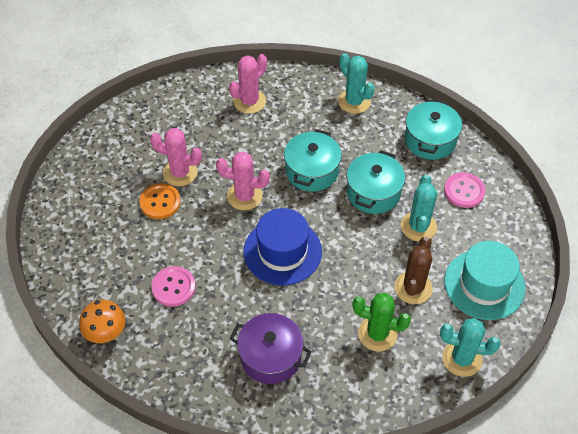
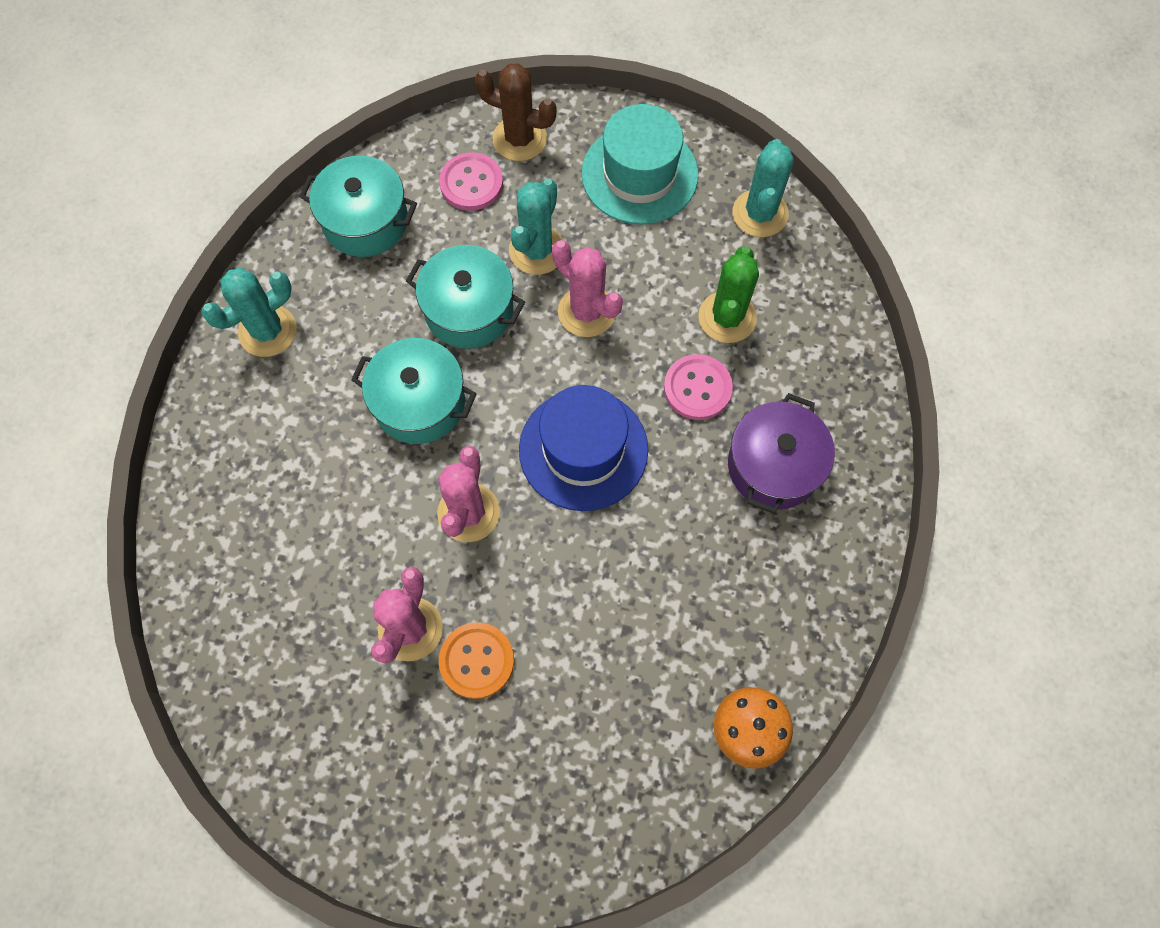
camera: 90 degrees left, 15 degrees up
(173, 287) = (655, 623): pink button -> pink button (697, 388)
(249, 101) = (247, 509): pink cactus -> pink cactus (586, 312)
(413, 288) = (647, 265): brown cactus -> brown cactus (519, 139)
(418, 226) = (537, 250): turquoise cactus -> turquoise cactus turned 75 degrees counterclockwise

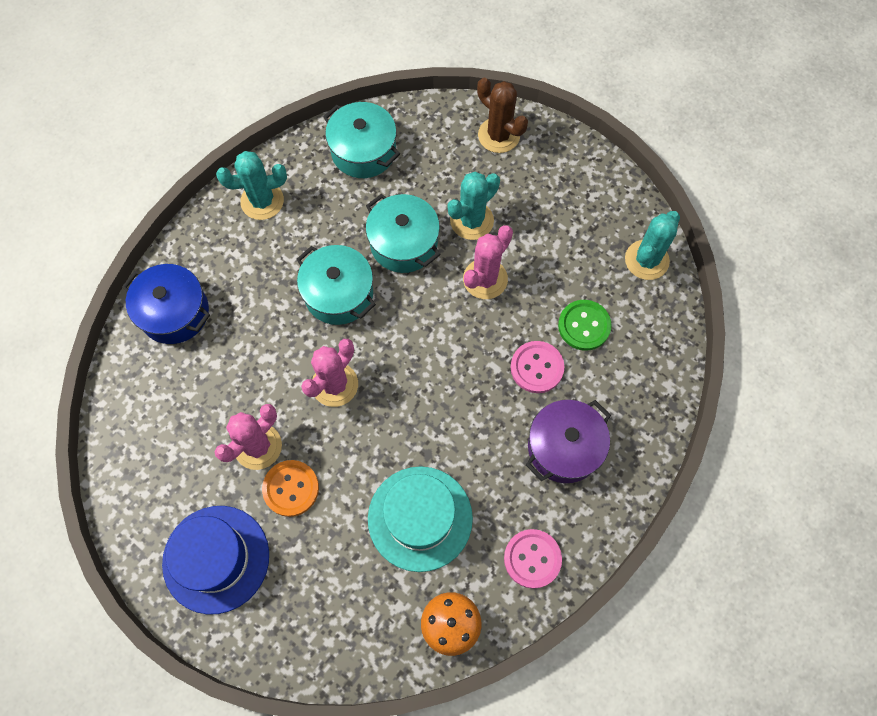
camera: 25 degrees right, 0 degrees up
(222, 513) = (174, 312): none -> blue pot
(471, 183) = (449, 154): pink button -> pink button (532, 559)
(583, 449) = (434, 376): blue hat -> blue hat (216, 559)
(586, 312) = (485, 279): pink cactus -> pink cactus turned 60 degrees clockwise
(639, 174) = (572, 195): turquoise hat -> turquoise hat (420, 518)
(727, 317) = (584, 326): green cactus -> green button

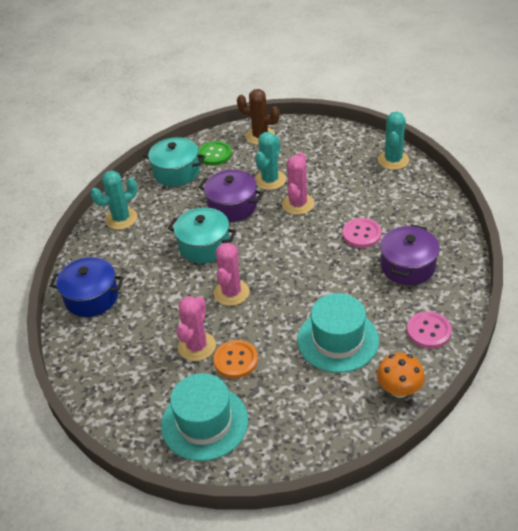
camera: 20 degrees left, 25 degrees down
(216, 559) = (204, 423): blue hat -> turquoise hat
(404, 243) = (232, 206): turquoise pot -> purple pot
(584, 326) = (377, 203): green button -> green button (214, 154)

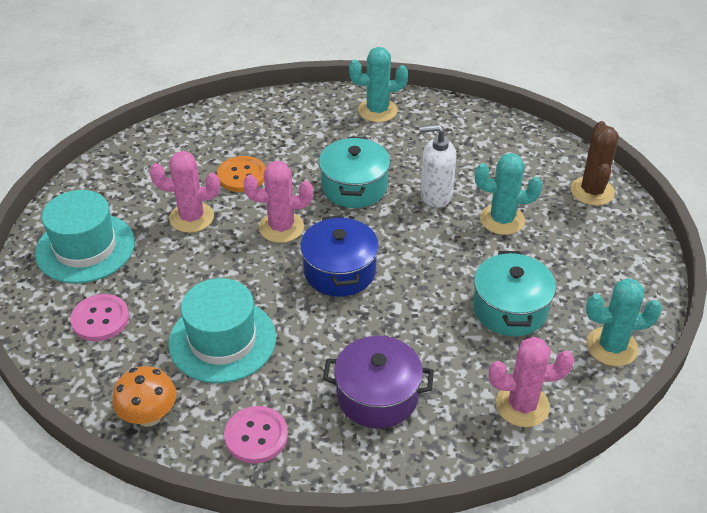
camera: 70 degrees right, 0 degrees up
(91, 297) = (248, 122): blue pot -> blue pot (340, 271)
(121, 219) = (377, 110): turquoise cactus -> turquoise cactus turned 45 degrees counterclockwise
(176, 172) = (479, 133): turquoise pot -> turquoise pot (510, 309)
(214, 154) = (530, 157): green button -> none
(232, 206) = (435, 195): purple pot -> white soap dispenser
(235, 360) = (176, 253): orange button -> orange button (241, 176)
(298, 204) = (464, 256): pink cactus -> pink cactus (522, 405)
(361, 234) = (427, 334): pink button -> pink button (100, 319)

